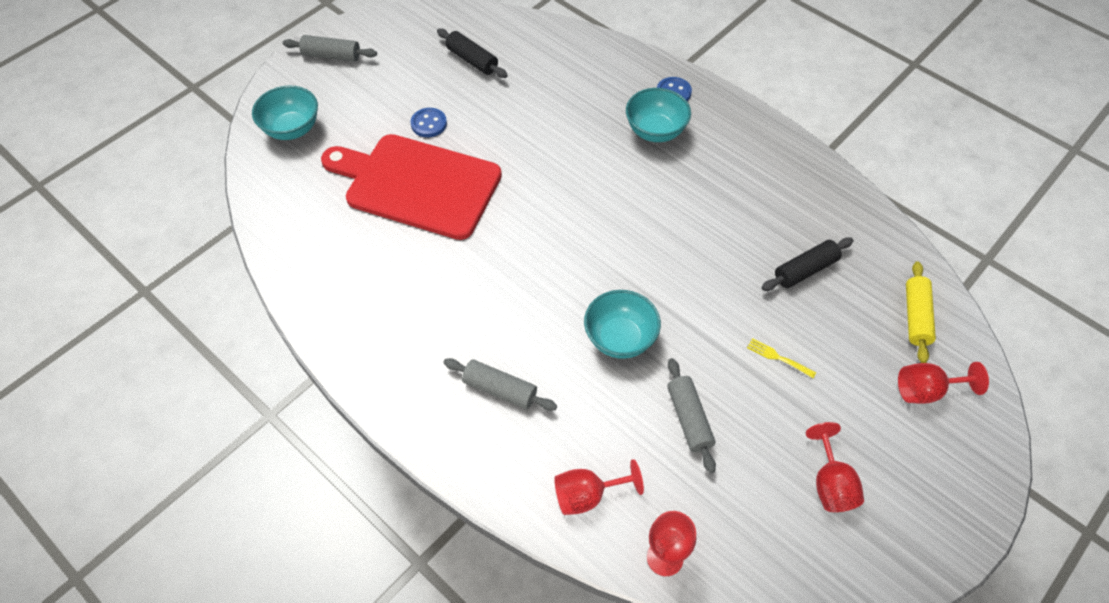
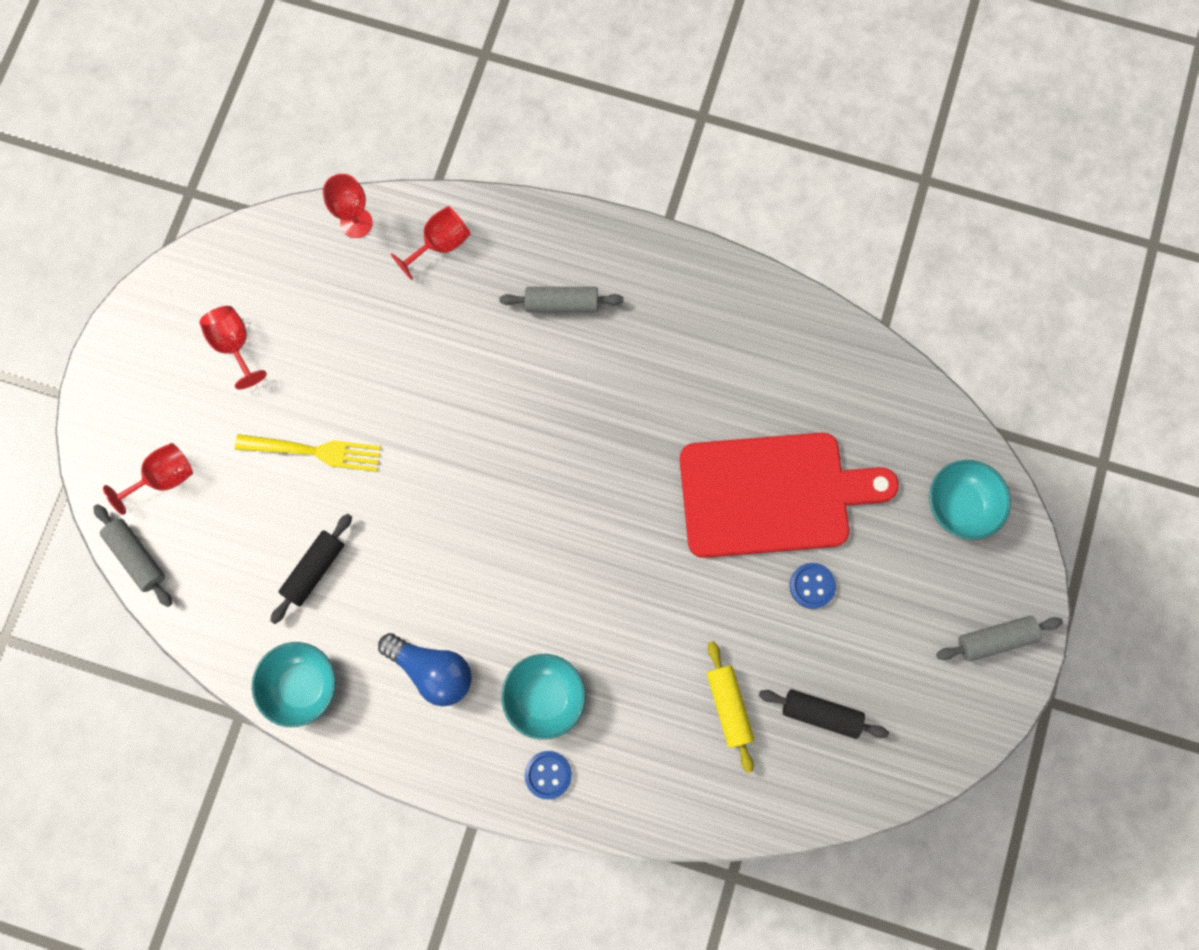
camera: 155 degrees right, 20 degrees up
(620, 339) = (474, 404): turquoise bowl -> turquoise bowl (302, 685)
(689, 419) = (378, 351): grey rolling pin -> grey rolling pin (137, 557)
(732, 174) = (432, 670): none -> blue light bulb
(779, 358) = (313, 451): yellow fork -> yellow fork, size x1.96
(916, 317) = (187, 561): yellow rolling pin -> yellow rolling pin (728, 706)

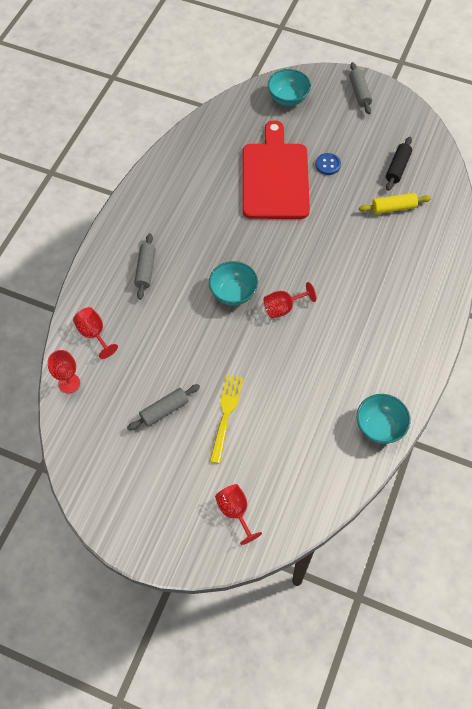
camera: 85 degrees left, 15 degrees down
(137, 557) = (290, 530): grey rolling pin -> grey rolling pin (164, 410)
(234, 345) = (145, 463): red goblet -> red goblet (283, 308)
(314, 570) = (305, 417): black rolling pin -> none
(432, 670) = (371, 353): blue light bulb -> none
(545, 697) = (388, 295): turquoise bowl -> turquoise bowl (233, 293)
(548, 774) = (432, 296): blue button -> none

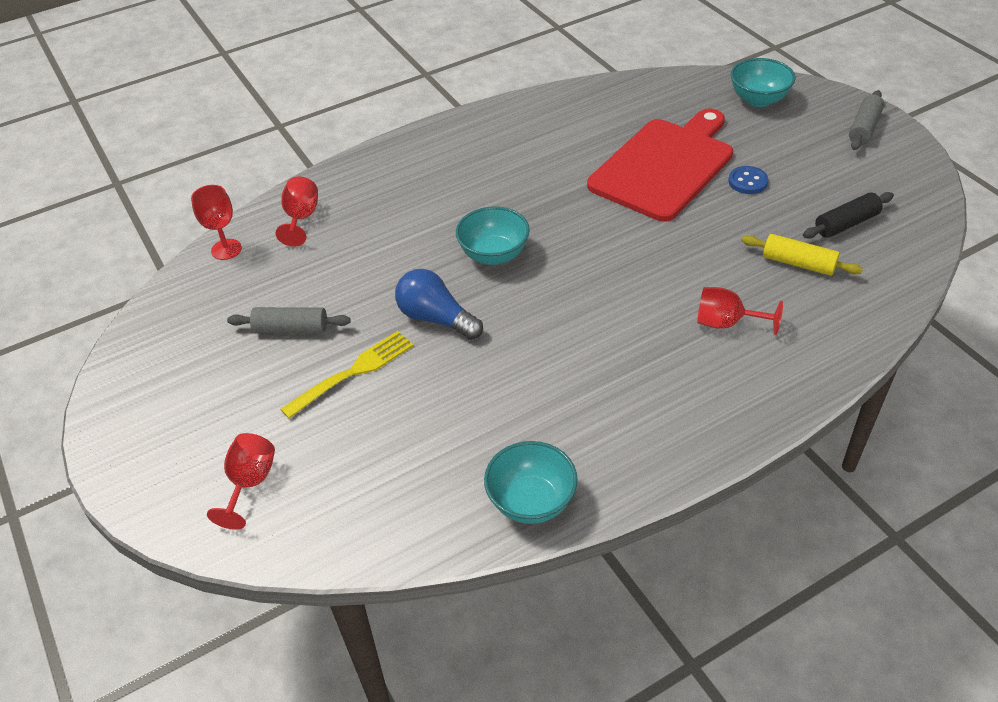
camera: 40 degrees right, 15 degrees down
(145, 270) = (419, 187): grey rolling pin -> none
(239, 353) = (436, 318): none -> blue light bulb
(283, 308) = (539, 299): red goblet -> red goblet (726, 323)

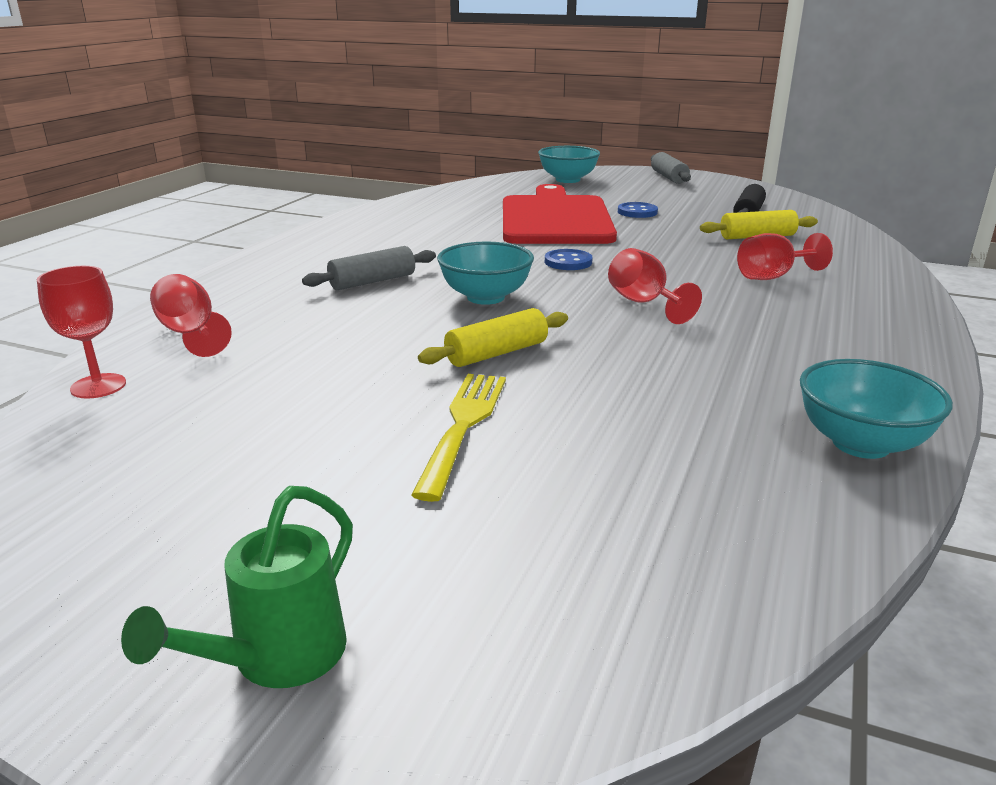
camera: 40 degrees left, 20 degrees down
(162, 465) = (277, 658): none -> green watering can
(250, 483) = (482, 600): red goblet -> red goblet (644, 303)
(291, 328) = (310, 420): grey rolling pin -> grey rolling pin (372, 281)
(436, 318) = (497, 353): blue light bulb -> yellow rolling pin
(598, 235) = (568, 262): none -> blue button

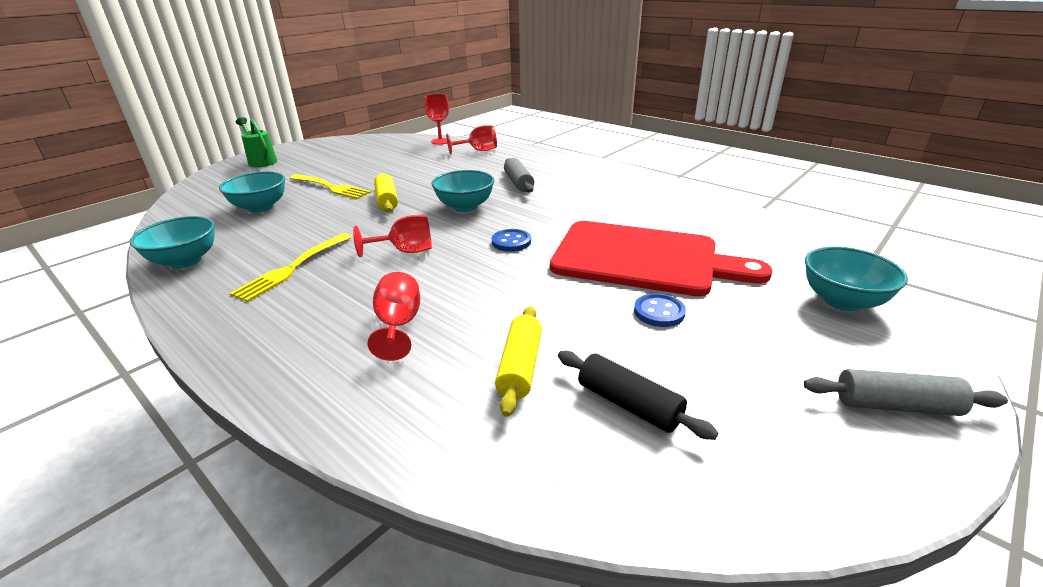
camera: 110 degrees right, 5 degrees up
(620, 469) = (260, 208): none -> turquoise bowl
(759, 353) = (293, 268): none -> yellow fork

